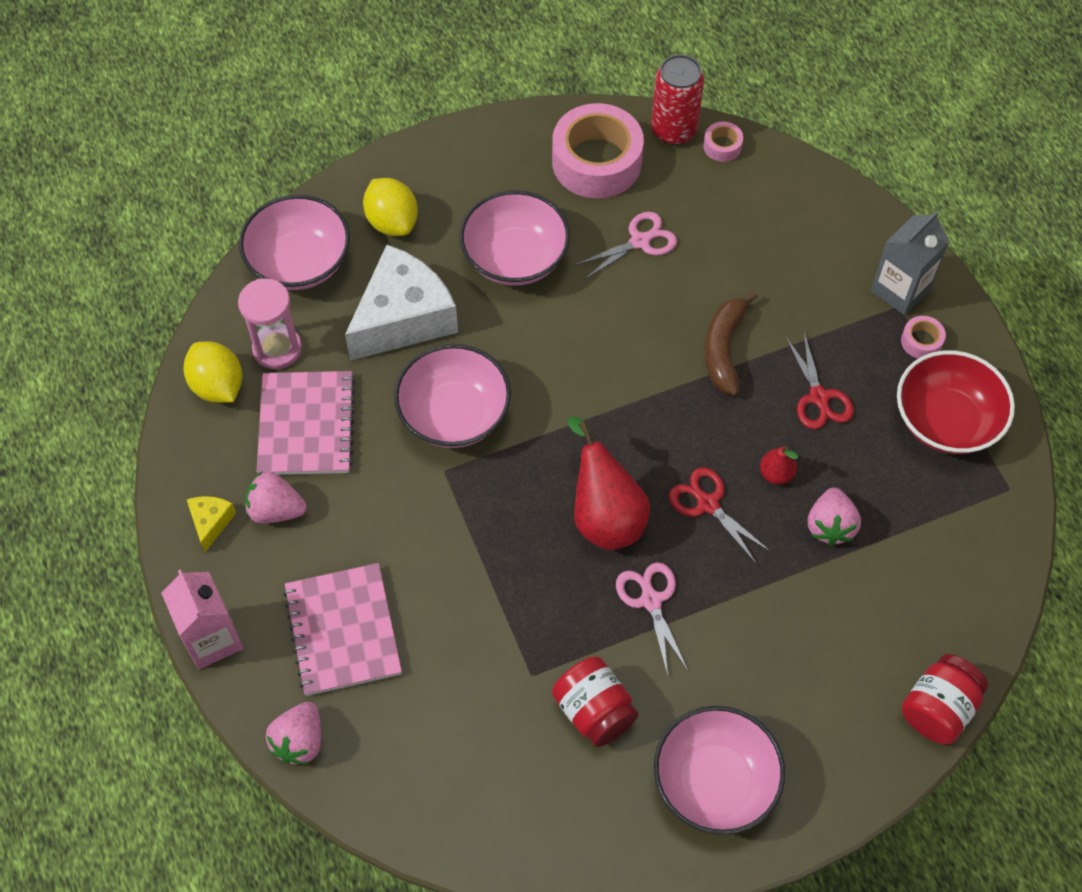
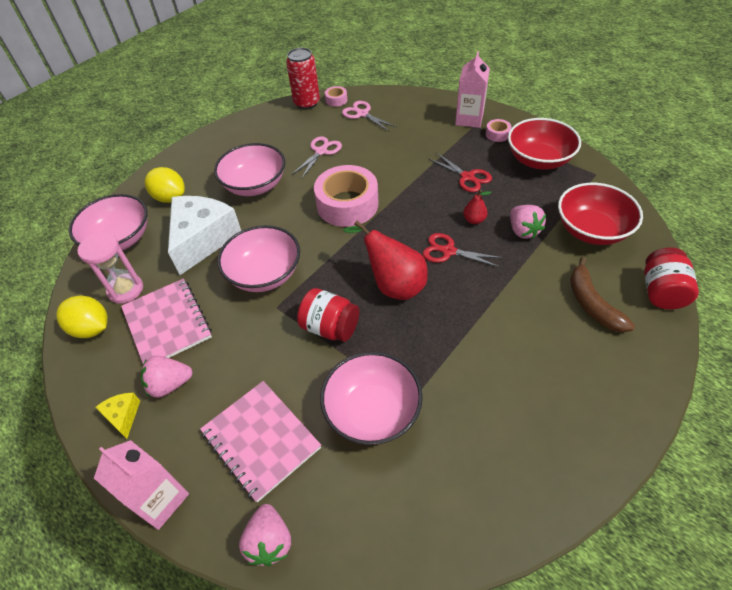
camera: 25 degrees left, 10 degrees down
(594, 711) = (468, 400): red jar -> red jar (330, 327)
(596, 162) = (274, 129): pink tape -> pink tape (347, 204)
(651, 601) = (455, 317): pink scissors -> pink scissors (362, 114)
(714, 782) = (576, 403): pink bowl -> pink bowl (372, 411)
(724, 349) = (401, 177): brown banana -> brown banana (592, 304)
(900, 290) = (469, 119): grey carton -> pink carton
(924, 574) = (591, 230): none -> red bowl

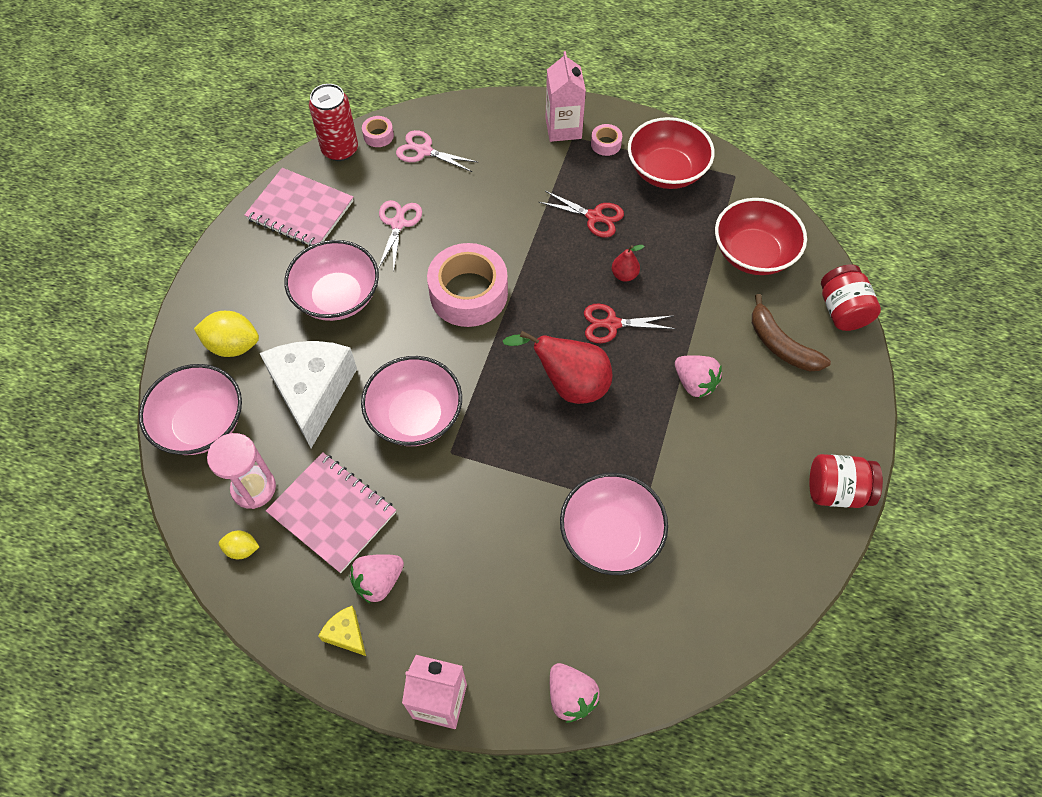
camera: 25 degrees left, 10 degrees up
(92, 328) = (242, 549): yellow lemon -> yellow lemon, size x0.55
(261, 440) = (511, 605): pink notebook -> pink notebook (300, 210)
(330, 327) = (523, 457): red jar -> red jar (836, 491)
(523, 231) = (682, 274): pink strawberry -> pink strawberry (694, 383)

